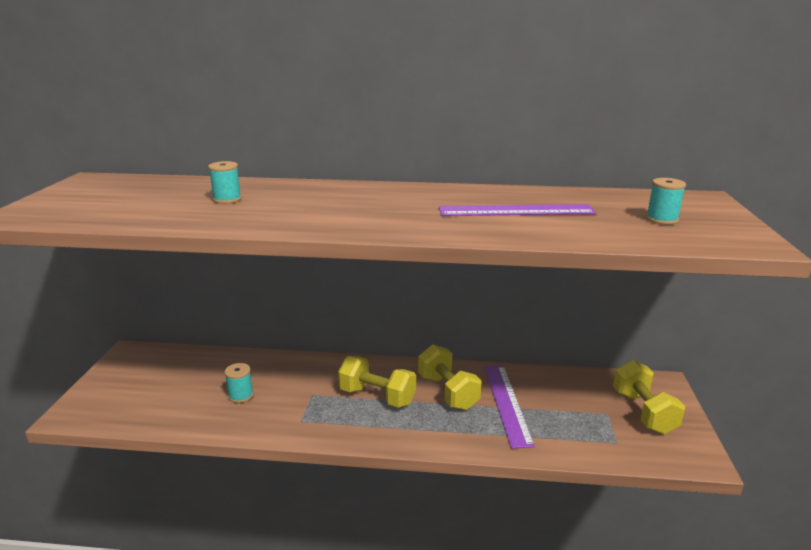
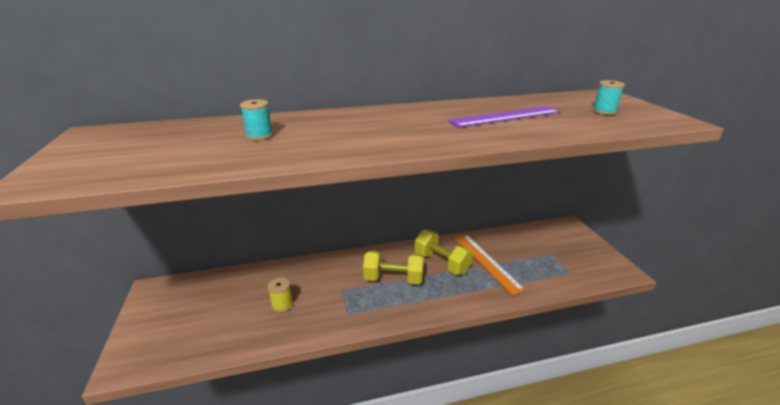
camera: 20 degrees left, 5 degrees up
(241, 395) = (282, 305): turquoise spool -> yellow spool
(507, 403) = (486, 262): purple ruler -> orange ruler
(643, 412) = (572, 248): yellow dumbbell -> none

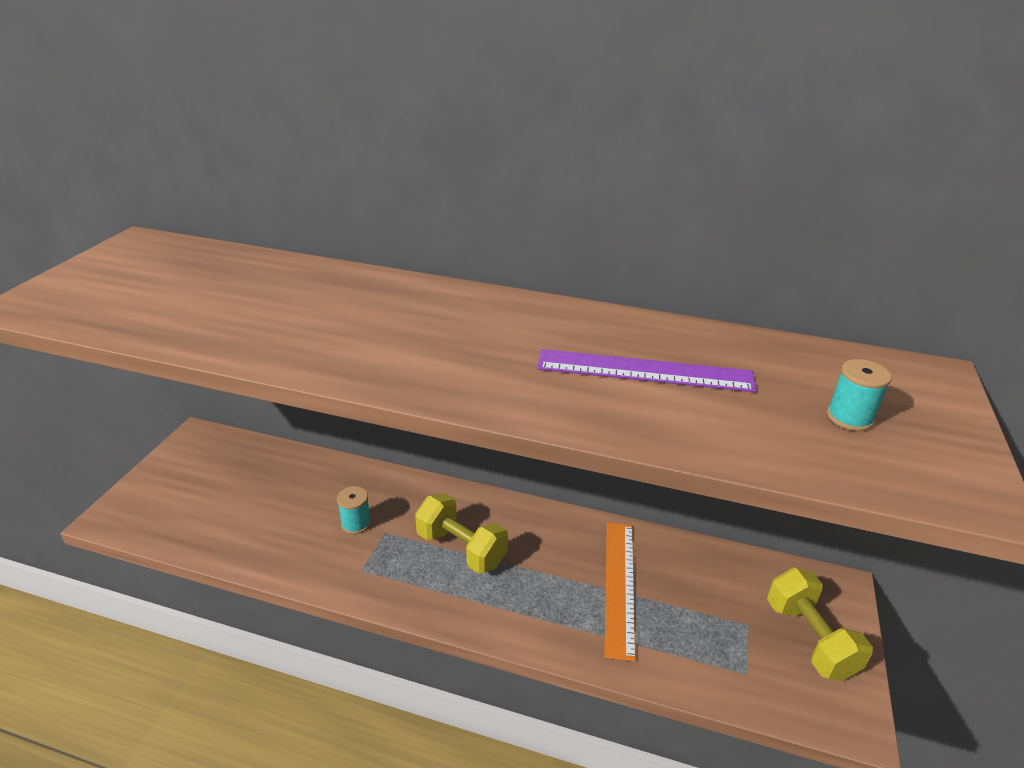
camera: 30 degrees right, 5 degrees up
(259, 135) = (280, 301): turquoise spool -> turquoise spool (356, 523)
(282, 305) = (303, 520): yellow spool -> none
(441, 263) = (550, 556): yellow dumbbell -> yellow dumbbell (809, 639)

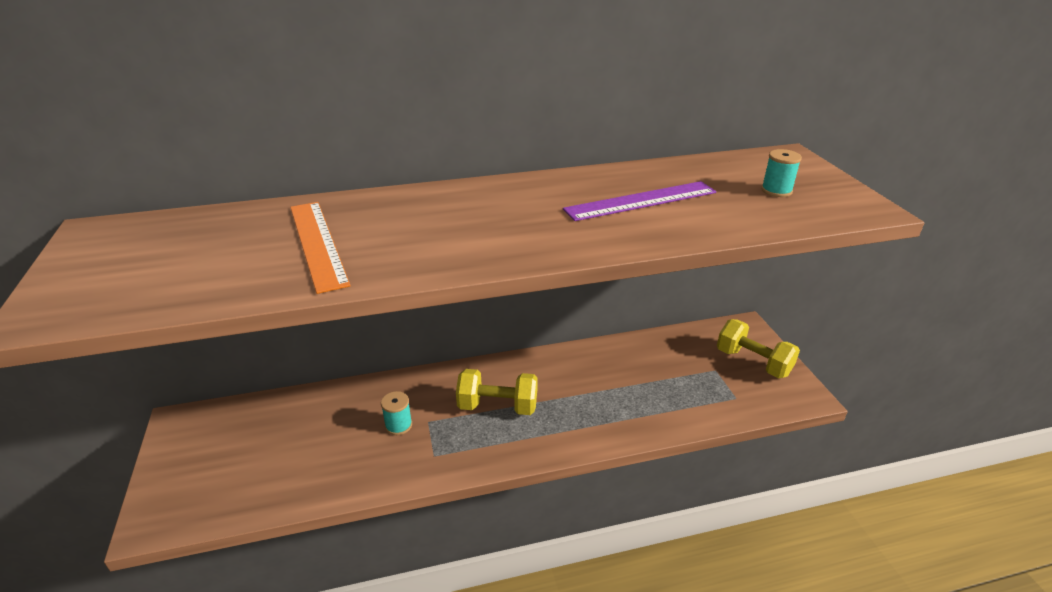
camera: 30 degrees left, 0 degrees up
(619, 586) = (624, 382): orange ruler -> orange ruler (317, 243)

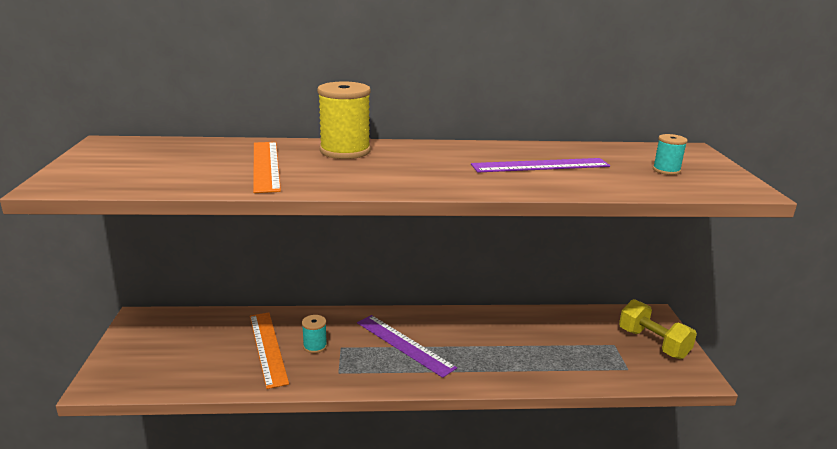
camera: 10 degrees right, 10 degrees down
(344, 436) = (267, 348): none -> orange ruler
(408, 206) = (345, 151): none -> yellow spool
(498, 406) = (404, 344): yellow dumbbell -> purple ruler

